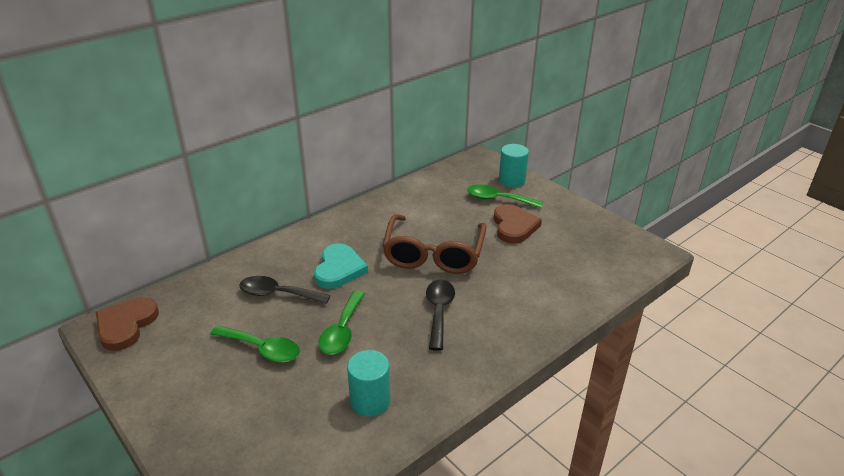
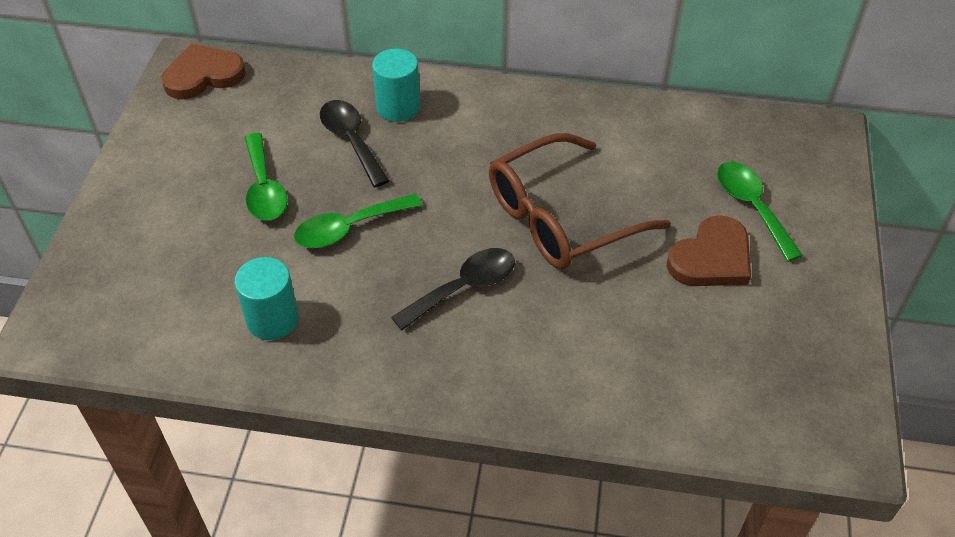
camera: 50 degrees right, 15 degrees up
(339, 269) = (441, 157): turquoise heart -> none
(512, 180) = (816, 194): turquoise cylinder -> turquoise cylinder (398, 107)

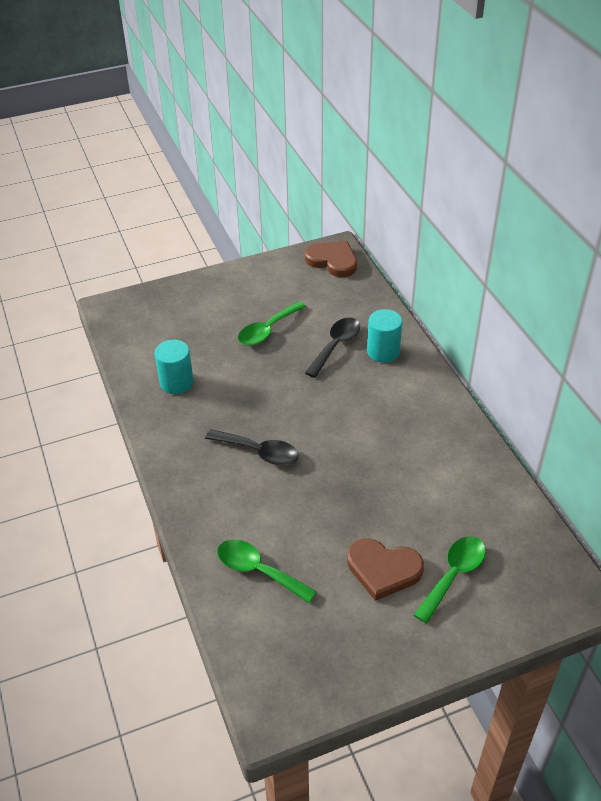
camera: 60 degrees right, 5 degrees down
(349, 228) = (265, 380): green spoon -> green spoon (258, 570)
(559, 218) = (353, 472): brown glasses -> none

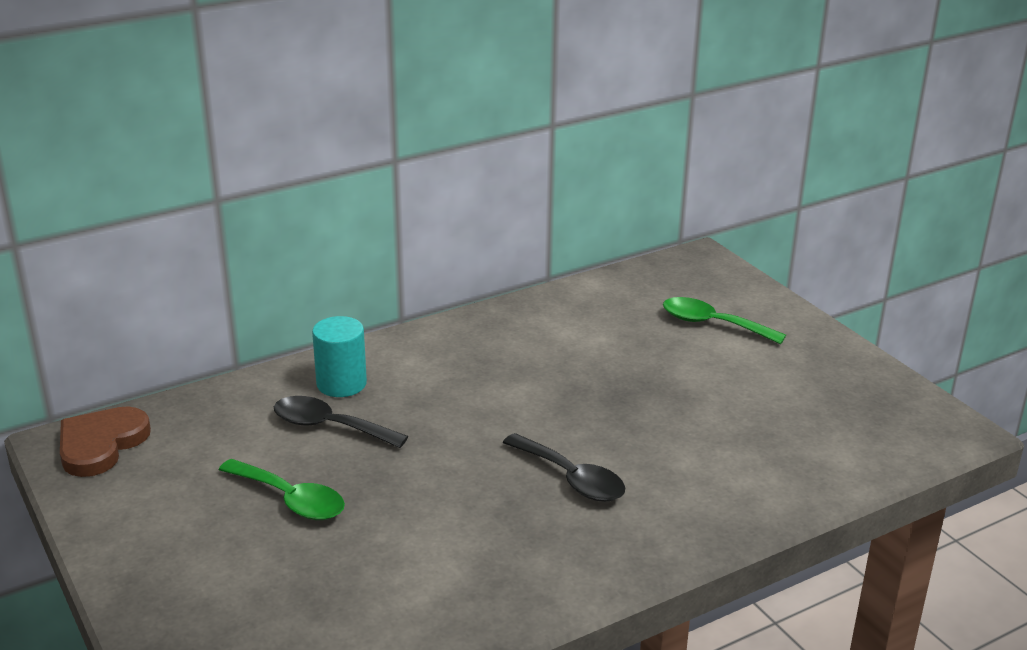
camera: 100 degrees left, 15 degrees down
(176, 382) = (435, 589): turquoise cylinder -> none
(258, 570) = (775, 458): green spoon -> none
(259, 452) = (571, 478): black spoon -> black spoon turned 120 degrees clockwise
(383, 569) = (727, 367): brown heart -> none

